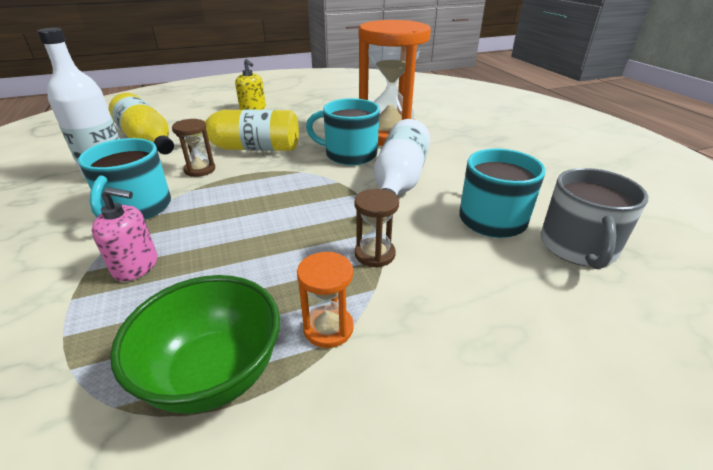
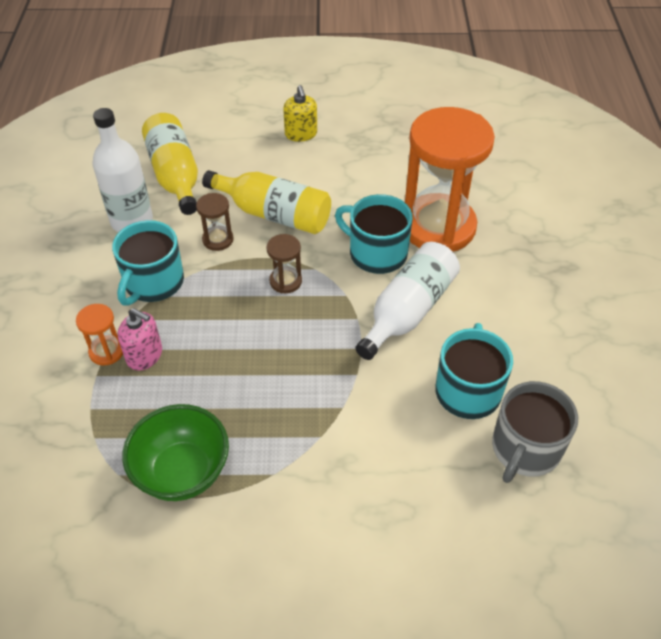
camera: 20 degrees right, 15 degrees up
(328, 328) = (270, 461): orange hourglass -> orange hourglass (106, 351)
(374, 254) = (337, 401): brown hourglass -> brown hourglass (285, 281)

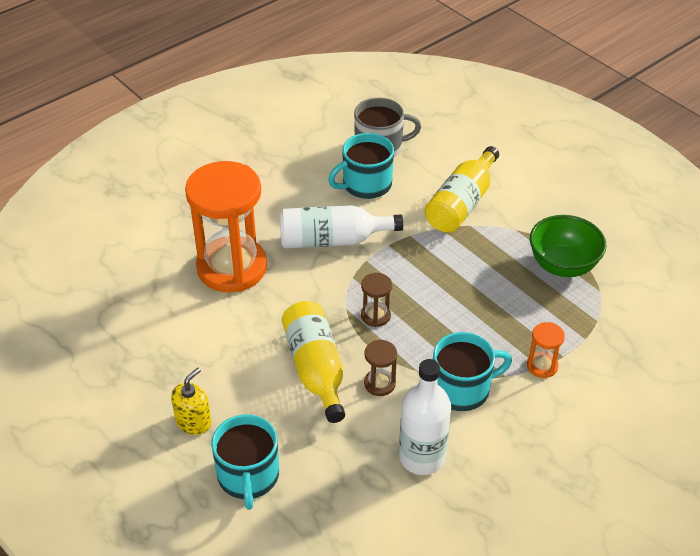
camera: 130 degrees left, 5 degrees down
(144, 355) = (520, 343): pink soap dispenser -> none
(175, 175) = (340, 472): yellow bottle -> yellow bottle (462, 203)
(376, 253) = (295, 285): turquoise mug -> turquoise mug (248, 476)

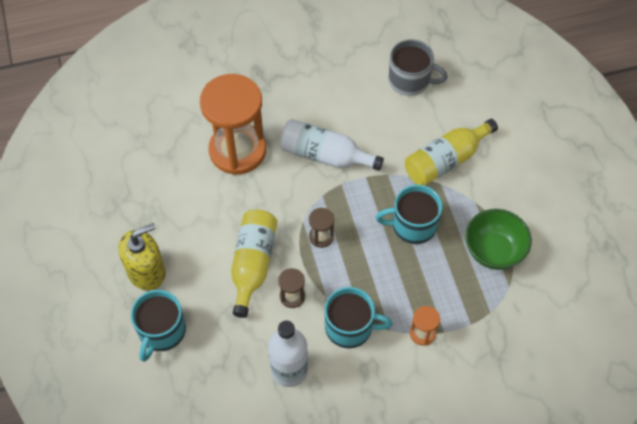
camera: 25 degrees right, 15 degrees up
(193, 422) = (146, 271): yellow soap dispenser -> yellow soap dispenser, size x1.54
(365, 185) = (379, 113): turquoise mug -> turquoise mug (412, 225)

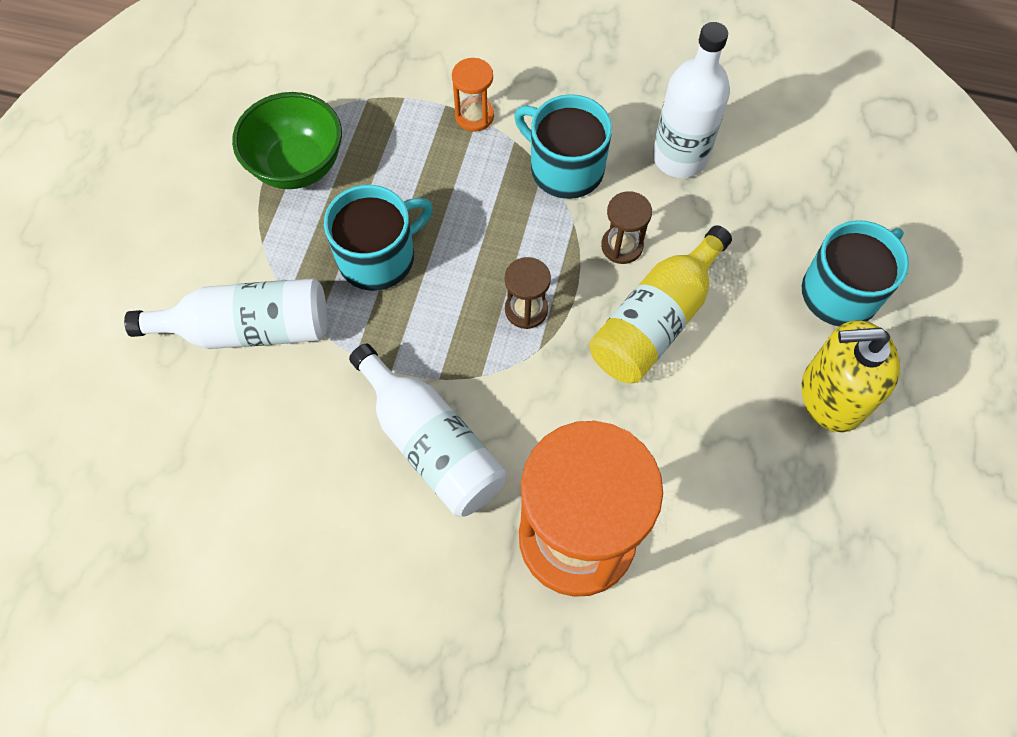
camera: 150 degrees left, 5 degrees up
(410, 80) = (181, 510): grey mug -> none
(412, 225) = (379, 257): turquoise mug -> turquoise mug turned 60 degrees counterclockwise
(446, 160) = (248, 329): yellow bottle -> white bottle

